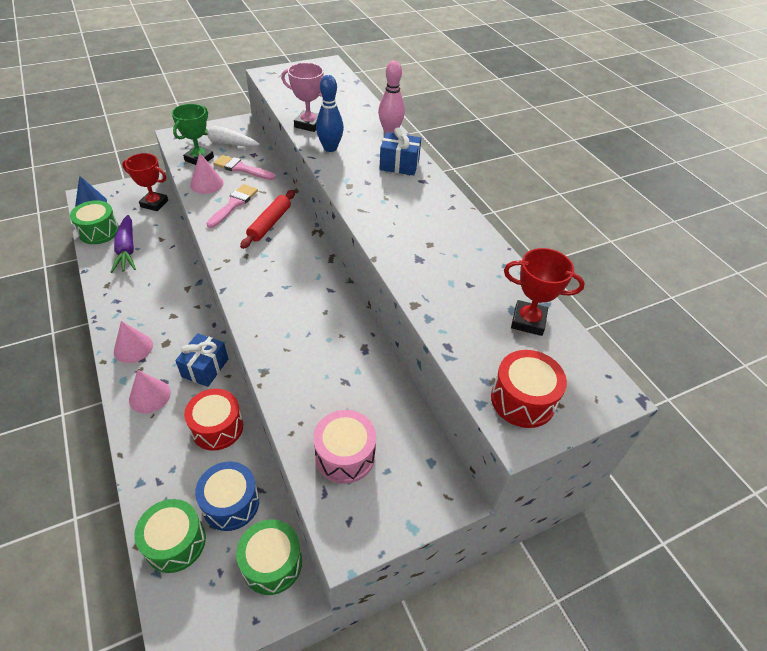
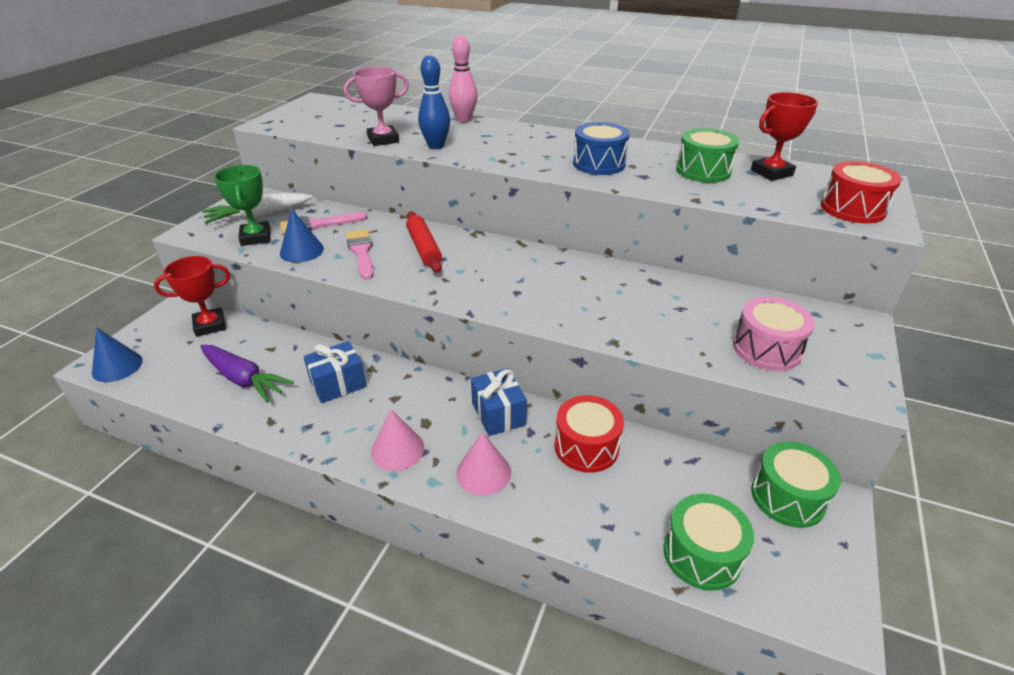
camera: 40 degrees left, 10 degrees down
(99, 231) = (175, 384): green drum -> green drum (703, 171)
(206, 184) = (302, 251): pink cone -> blue cone
(231, 503) = (691, 487): blue drum -> blue drum (599, 164)
(399, 165) = (513, 134): blue gift -> blue gift (338, 384)

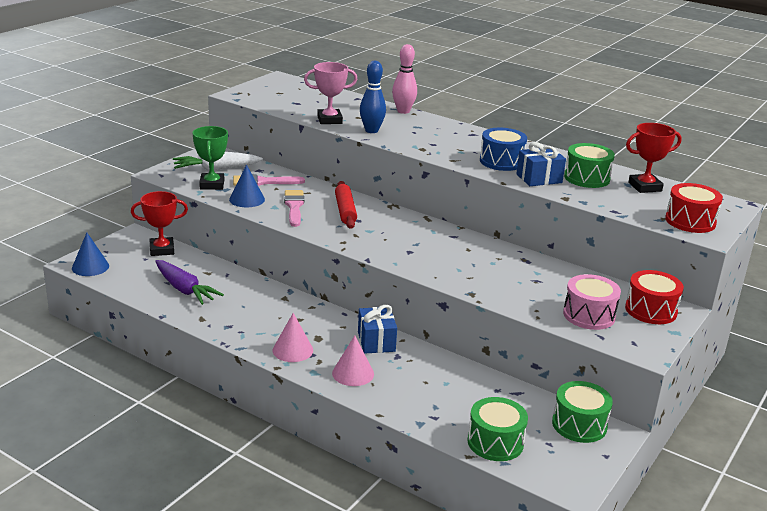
camera: 10 degrees right, 10 degrees down
(338, 384) = (256, 303): blue gift -> blue gift (539, 178)
(586, 446) = (437, 371): red drum -> red drum (651, 310)

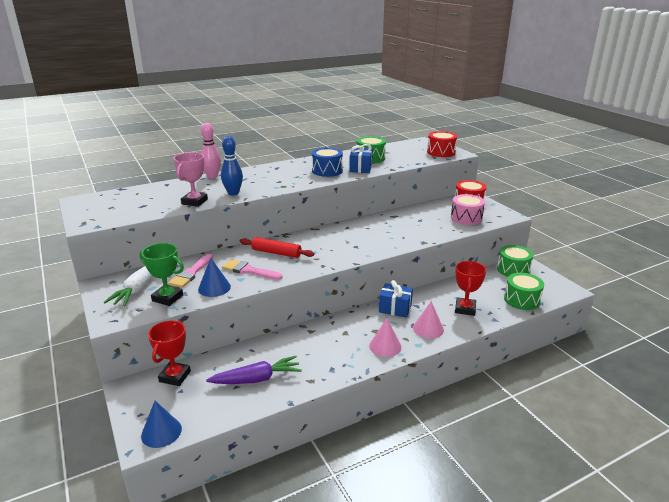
camera: 60 degrees left, 0 degrees up
(645, 187) = (393, 150): red trophy -> red trophy (465, 309)

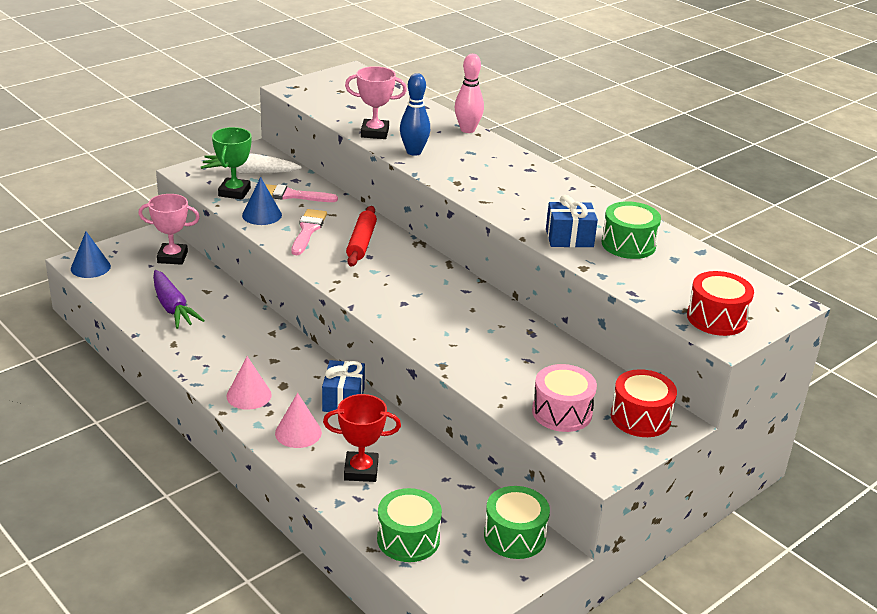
camera: 75 degrees right, 5 degrees up
(175, 376) = (172, 257): red trophy -> pink trophy
(327, 171) = (539, 210): blue drum -> none

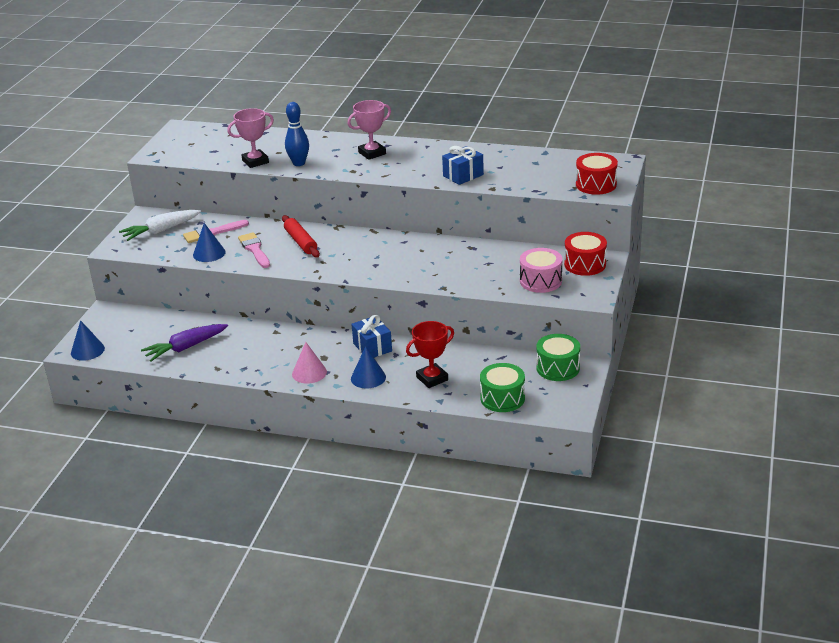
camera: 30 degrees left, 0 degrees up
(172, 257) = (140, 318): pink trophy -> pink trophy (372, 153)
(172, 307) = (185, 348): purple carrot -> purple carrot turned 120 degrees clockwise
(234, 192) = (168, 247): green trophy -> none
(298, 432) = (368, 377): pink cone -> blue cone
(467, 130) = (314, 136): pink bowling pin -> none
(628, 244) = (501, 165): green drum -> none

